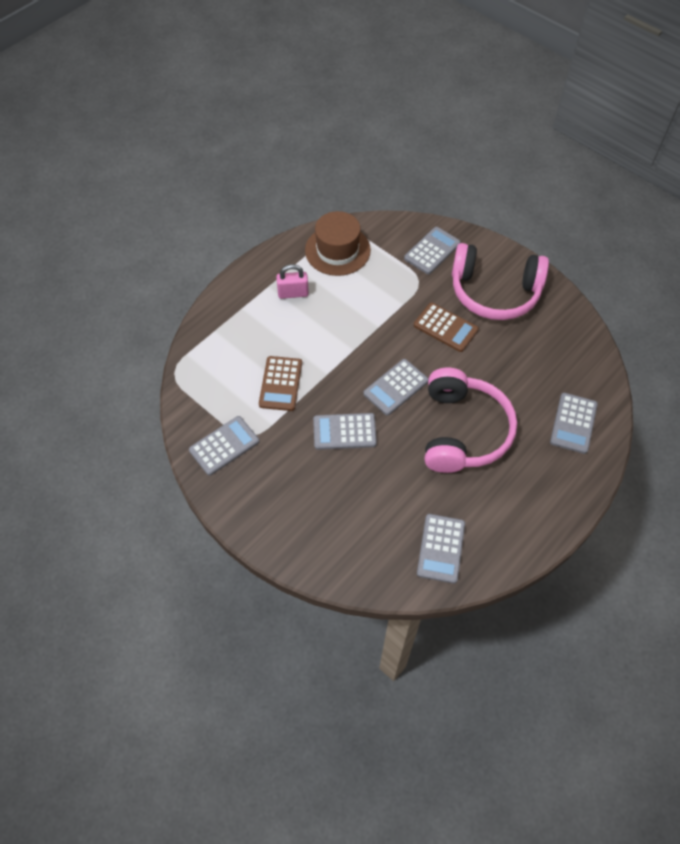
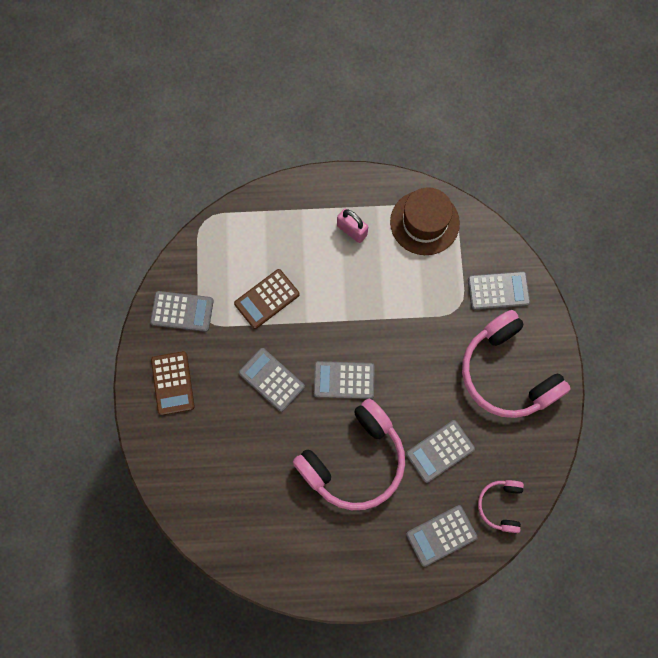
camera: 45 degrees right, 15 degrees up
(441, 548) = (244, 529): grey calculator -> grey calculator (440, 451)
(445, 327) = (434, 367): brown calculator -> brown calculator (173, 383)
(585, 371) = (500, 505): none -> pink headphones

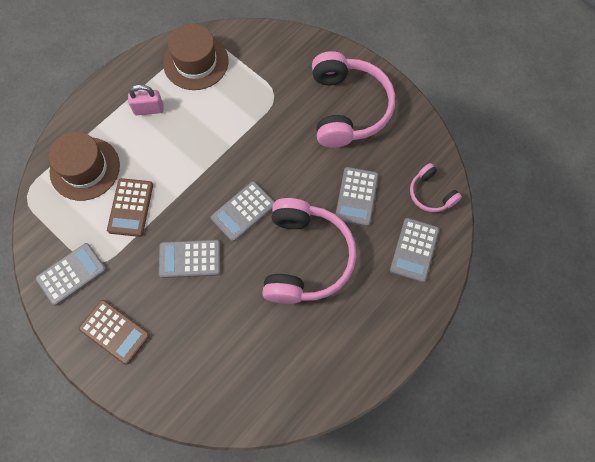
camera: 45 degrees left, 5 degrees down
(262, 237) = (85, 168): none -> brown hat
(498, 291) = (289, 63): grey calculator -> none
(506, 373) = (348, 108): pink headphones -> pink headphones turned 105 degrees counterclockwise

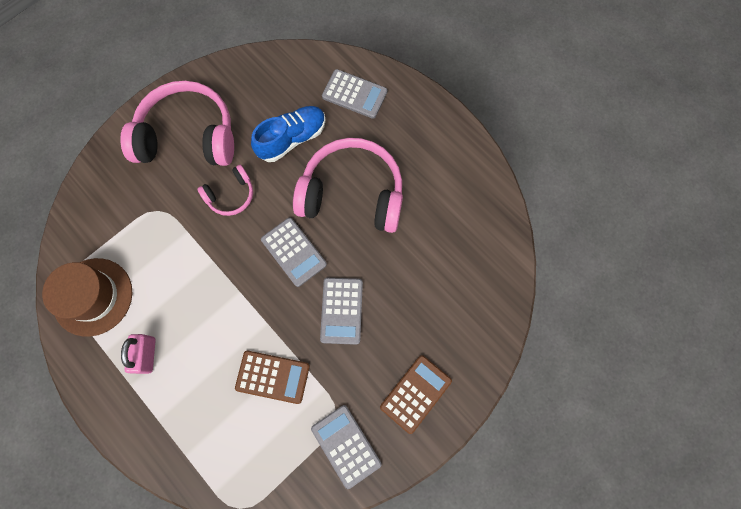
camera: 85 degrees left, 5 degrees up
(85, 168) = (214, 434): brown hat -> none
(356, 196) = (292, 139): grey calculator -> blue shoe
(431, 194) = (298, 72): pink headphones -> pink headphones (231, 195)

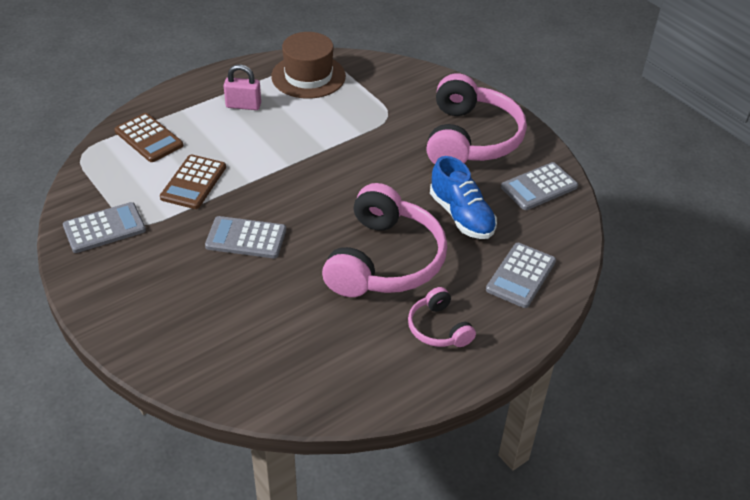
camera: 95 degrees right, 30 degrees down
(231, 195) = (397, 165): pink headphones -> pink headphones (438, 328)
(294, 252) = (322, 207): grey calculator -> grey calculator (539, 187)
(415, 393) = (134, 288): brown calculator -> brown calculator (149, 138)

